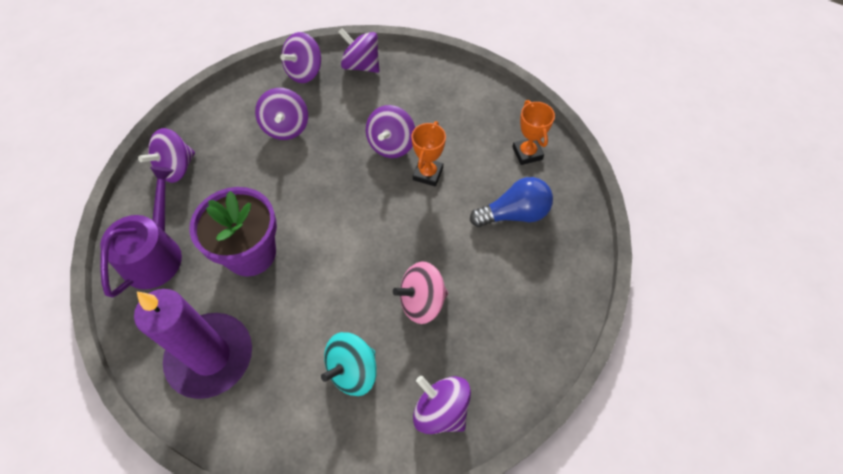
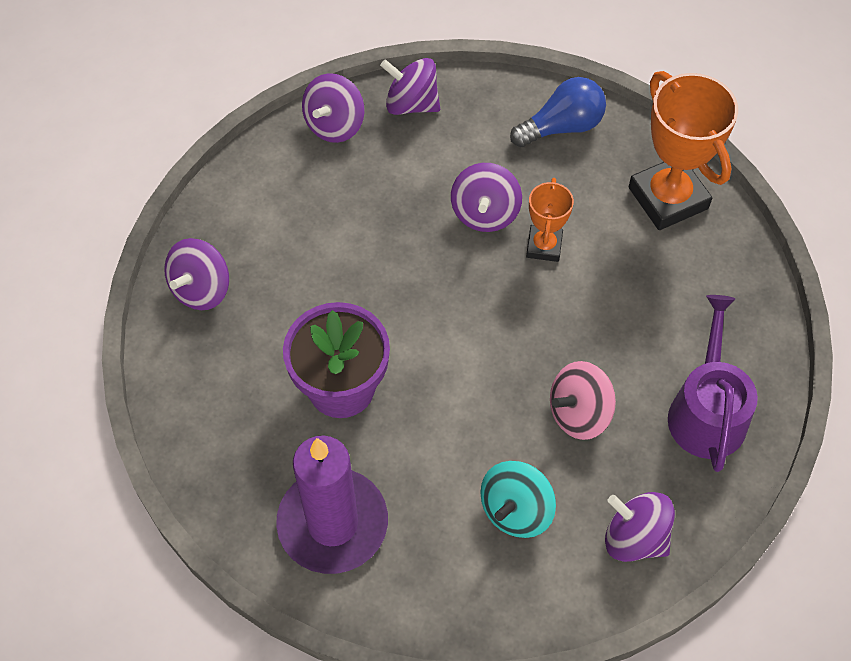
camera: 10 degrees left, 0 degrees up
(155, 254) = (215, 408): purple watering can -> purple watering can (706, 411)
(286, 127) = (334, 209): purple spinning top -> none
(514, 214) = (669, 282): blue light bulb -> blue light bulb (562, 127)
(527, 153) = (668, 198): orange trophy -> orange trophy, size x1.84

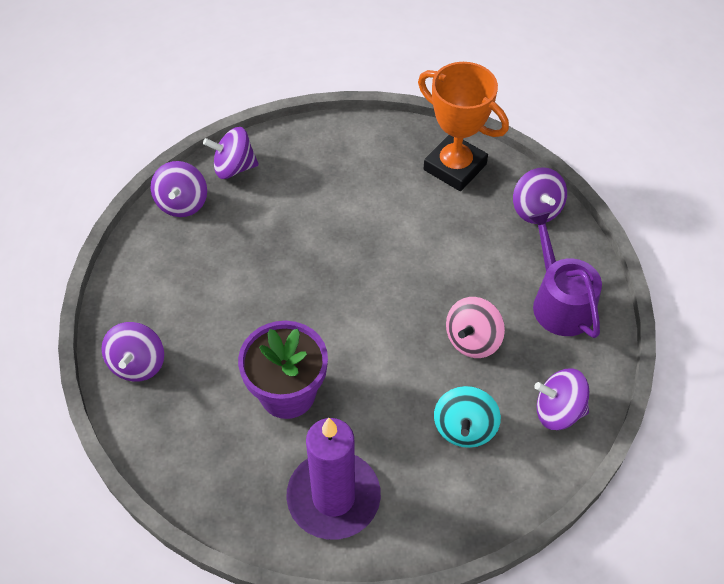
camera: 25 degrees left, 5 degrees down
(485, 213) = (330, 225): purple spinning top -> purple spinning top (536, 210)
(544, 246) = (385, 232): orange trophy -> none
(562, 127) = (354, 145): blue light bulb -> none

